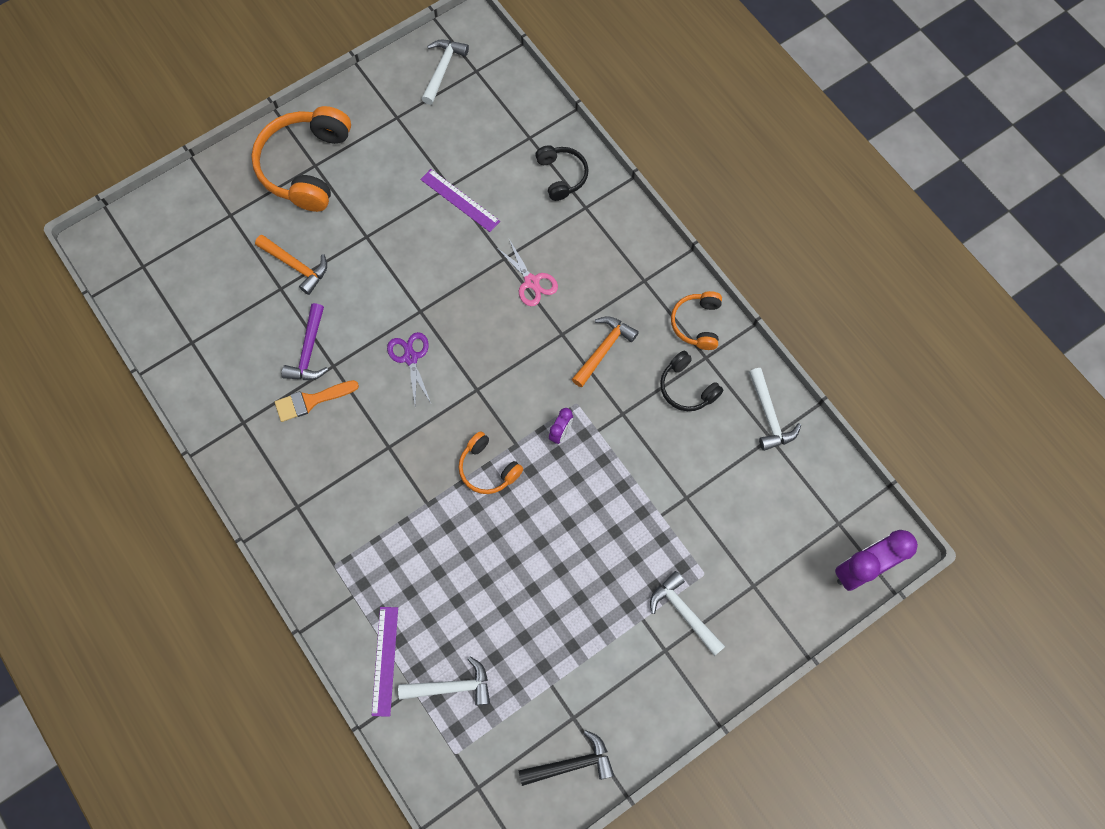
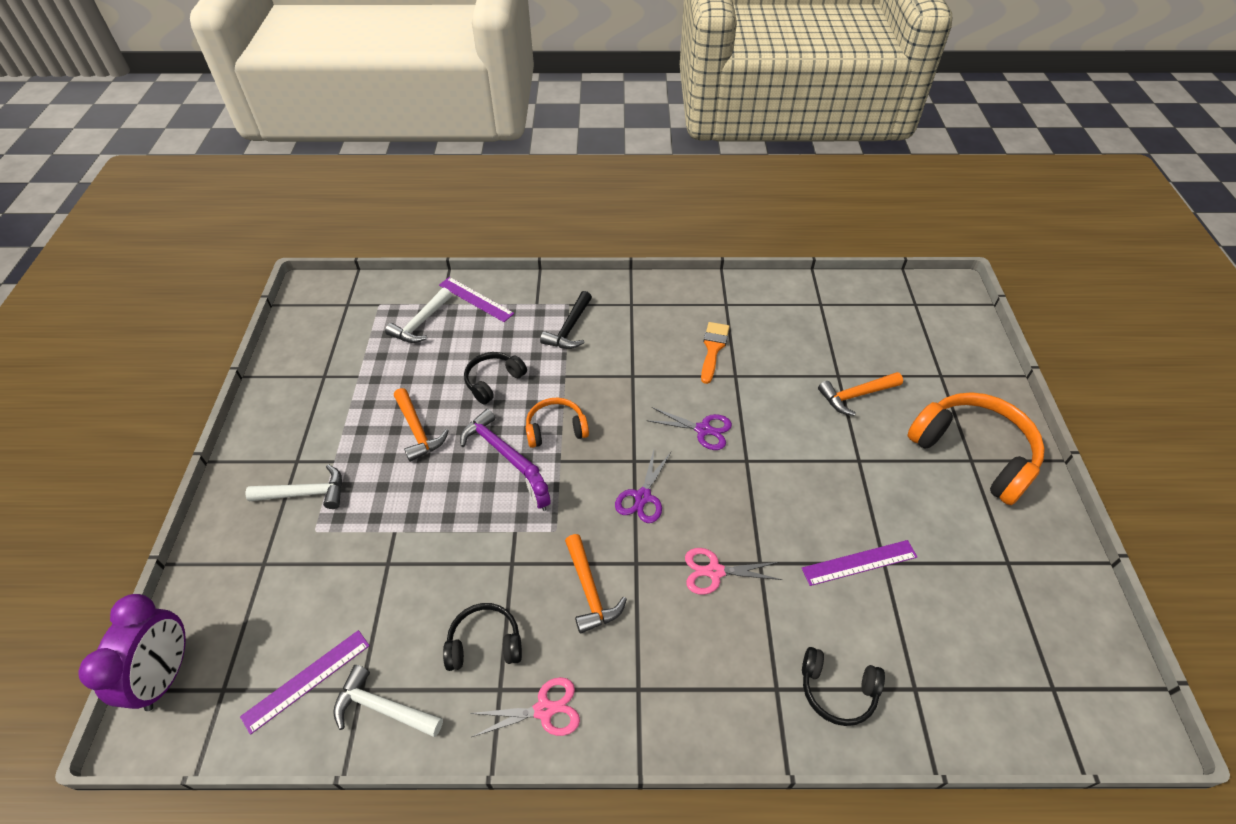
camera: 125 degrees right, 20 degrees down
(309, 351) = (761, 367): purple hammer -> purple hammer (495, 445)
(443, 69) = (1069, 650): white hammer -> none
(474, 558) = (493, 381): none -> black headphones
(505, 363) = (643, 497): none -> purple scissors
(568, 577) = (418, 431): none -> orange hammer
(572, 764) = (298, 358): black hammer -> black hammer (569, 329)
(697, 323) = (544, 710): orange headphones -> pink scissors
(792, 476) = (306, 680): none -> purple ruler

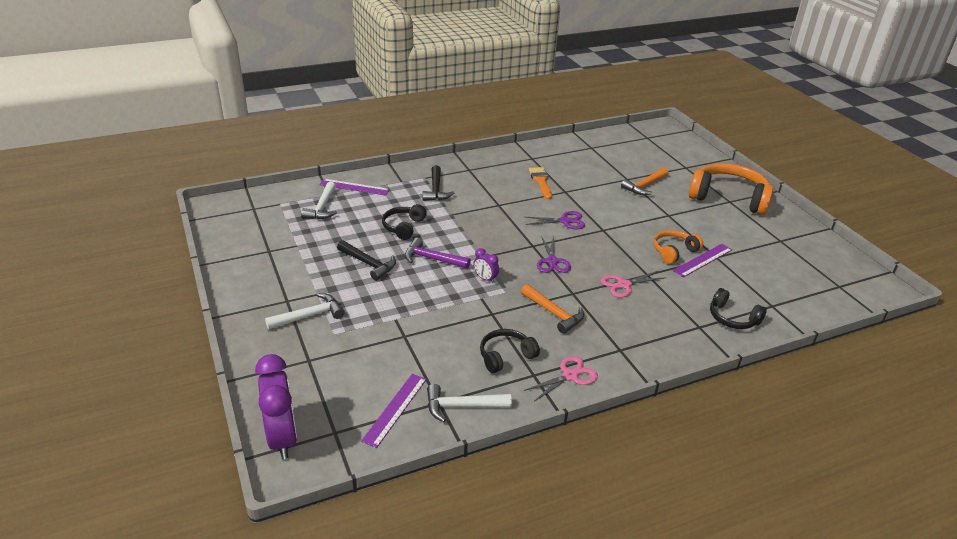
camera: 25 degrees left, 15 degrees down
(418, 431) = (369, 264): orange hammer -> black hammer
(556, 429) = (468, 241): orange headphones -> orange headphones (674, 251)
(837, 691) = (732, 318): black headphones -> black headphones turned 45 degrees clockwise

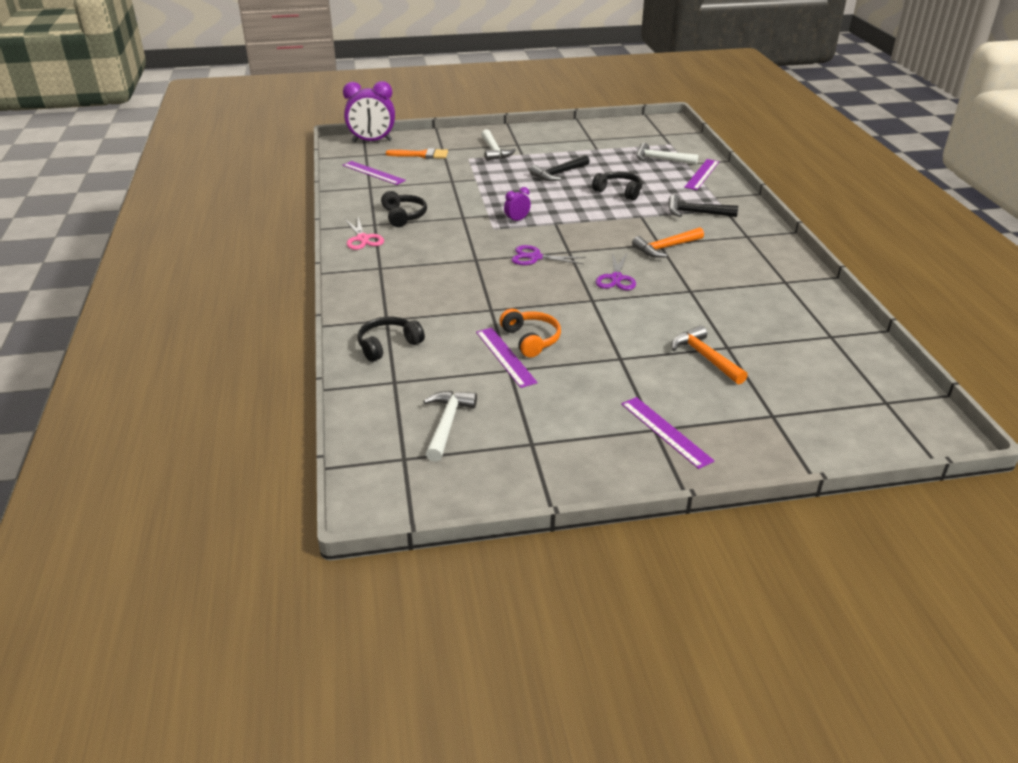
camera: 105 degrees right, 0 degrees up
(432, 259) = (558, 200): purple hammer -> none
(461, 406) = (360, 194): white hammer -> white hammer (447, 424)
(541, 181) = (717, 278): orange brush -> orange brush (421, 155)
(554, 313) = (448, 245): orange hammer -> orange hammer (665, 248)
(624, 285) = (477, 290): pink scissors -> none
(728, 198) = (666, 431): orange headphones -> purple ruler

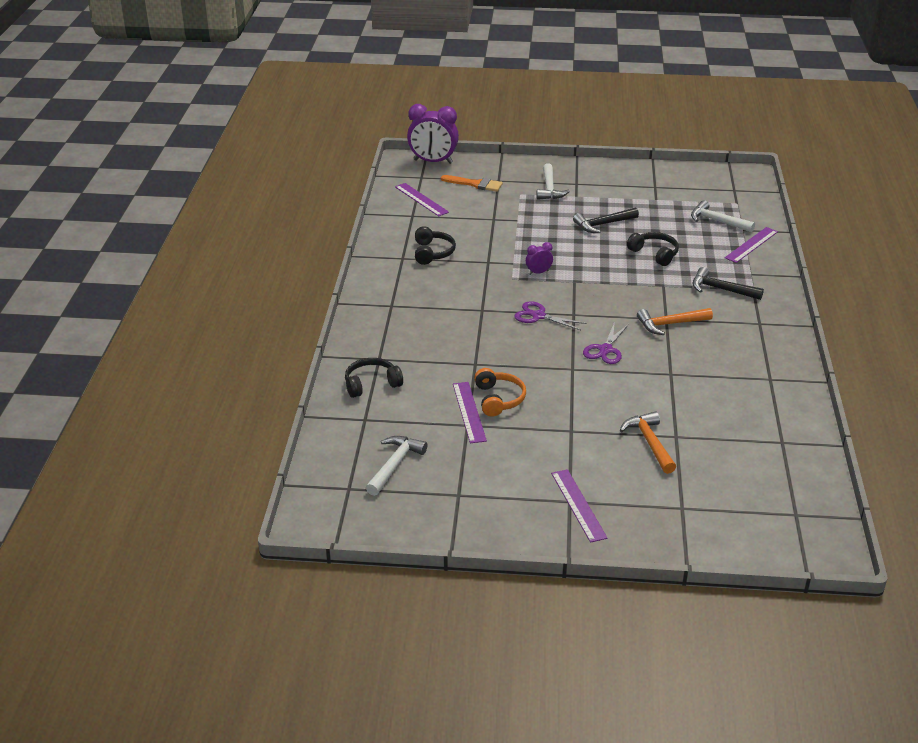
camera: 15 degrees right, 0 degrees up
(363, 239) = (386, 272): pink scissors -> none

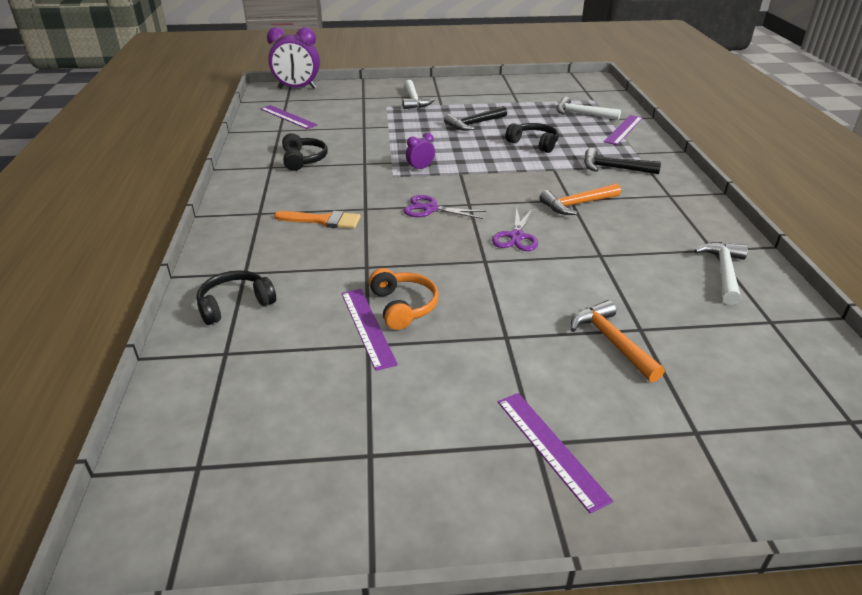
camera: 10 degrees left, 0 degrees up
(395, 465) = (270, 417): white hammer -> white hammer (723, 272)
(475, 184) = (341, 102): orange brush -> orange brush (323, 220)

